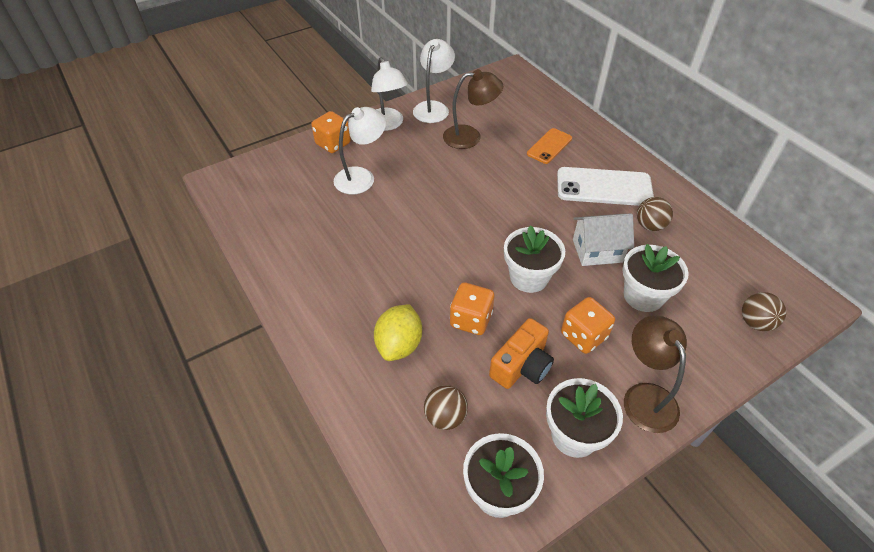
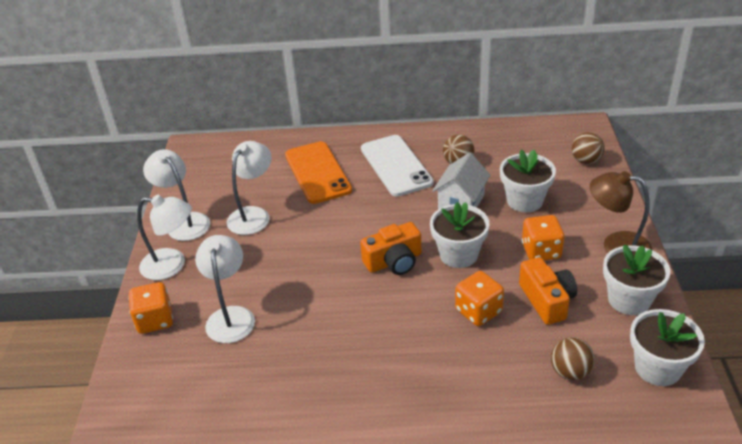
camera: 55 degrees left, 10 degrees down
(399, 345) = (473, 372): yellow lemon -> none
(470, 136) = (253, 215): brown lamp -> white lamp
(486, 239) = (394, 261): none -> orange camera
(549, 146) = (317, 172): orange phone -> orange phone, size x1.68
(604, 187) = (395, 165): white phone -> white phone turned 60 degrees counterclockwise

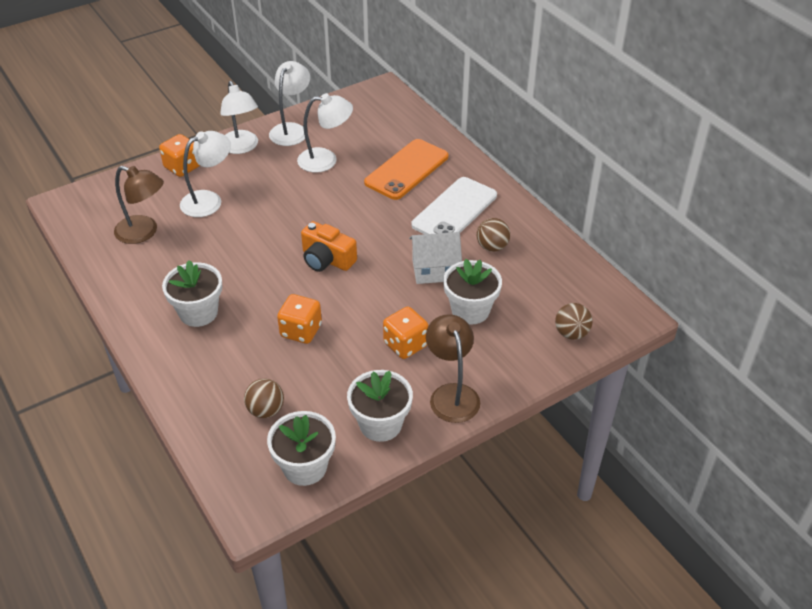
camera: 55 degrees right, 5 degrees up
(232, 386) = (144, 232): none -> brown lamp
(458, 254) = (363, 294): white flower pot -> white flower pot (198, 312)
(547, 300) = (343, 369): orange camera -> none

